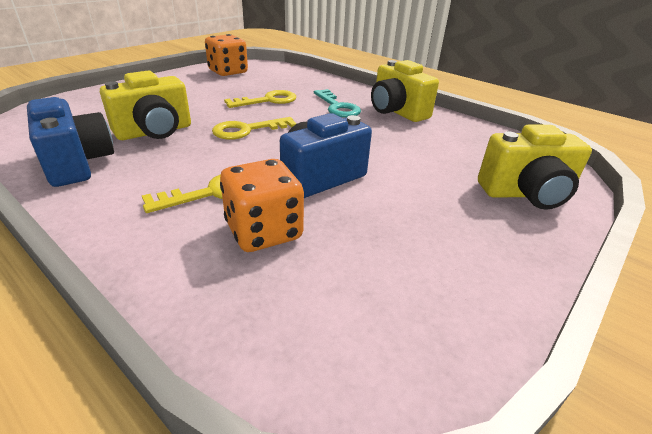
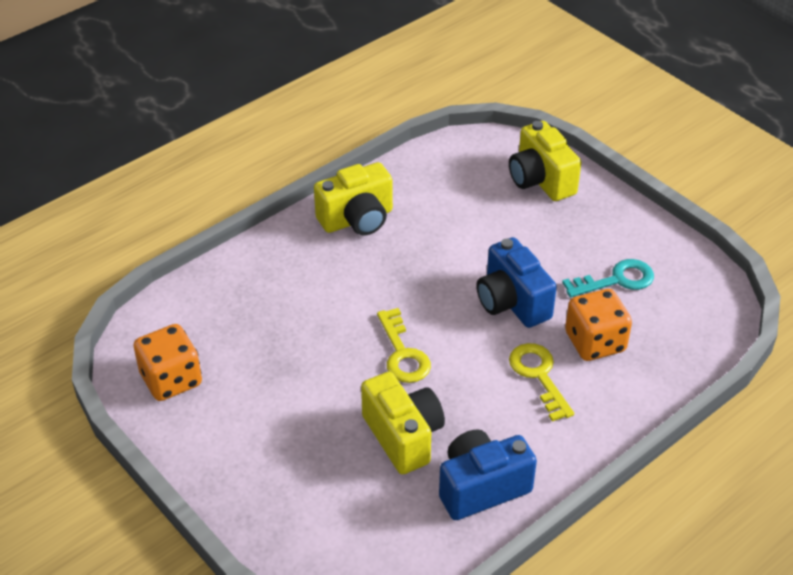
camera: 80 degrees left, 10 degrees up
(268, 100) = (307, 334): yellow key -> none
(337, 107) = (337, 269): turquoise key -> turquoise key (616, 280)
(526, 194) = (540, 180): yellow camera -> yellow camera turned 150 degrees clockwise

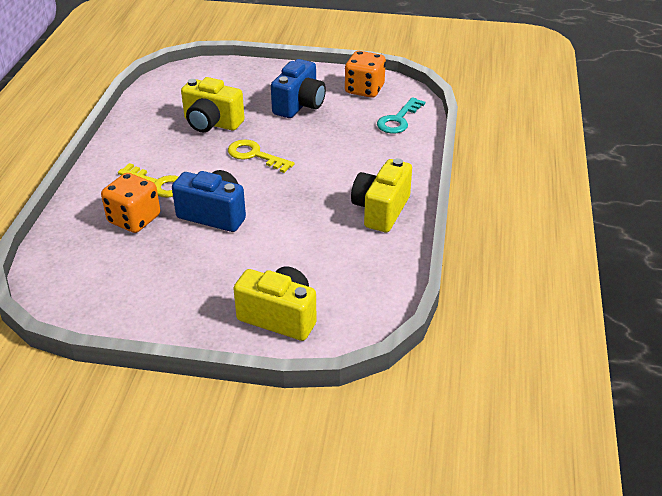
camera: 140 degrees right, 5 degrees down
(481, 487) = (146, 124): blue camera -> blue camera (299, 105)
(616, 280) = (148, 268): turquoise key -> turquoise key (398, 120)

